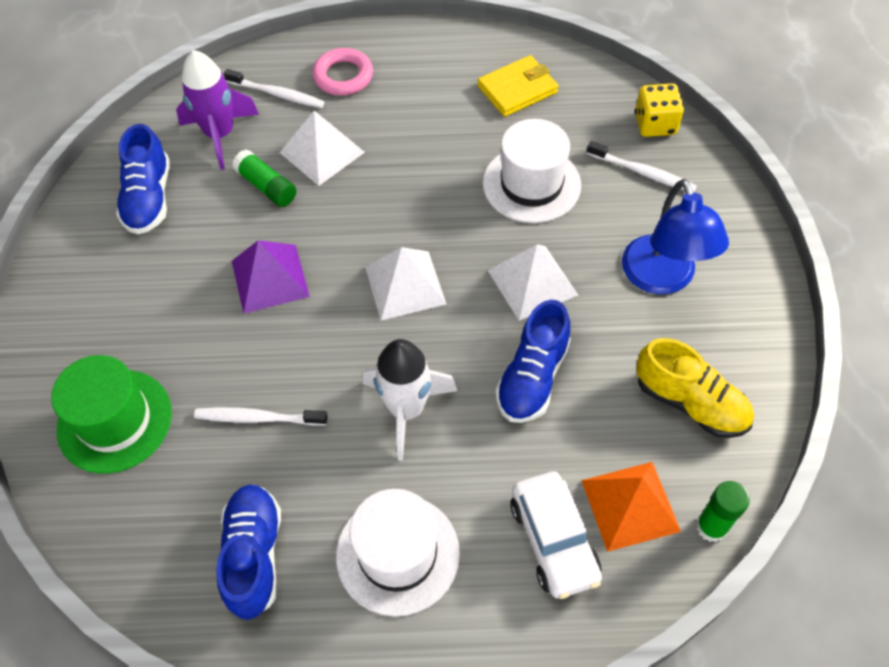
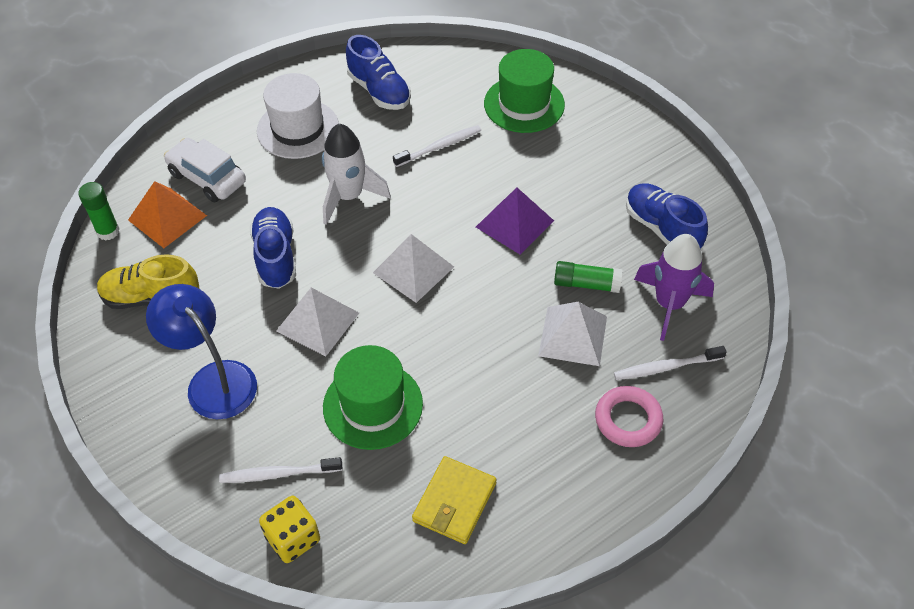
camera: 145 degrees right, 5 degrees down
(531, 184) = (373, 405): white hat -> green hat

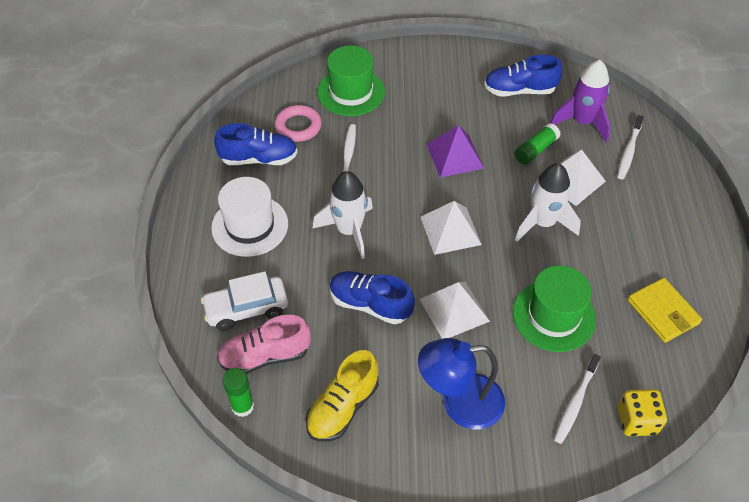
camera: 55 degrees left, 0 degrees up
(167, 217) = (265, 356): orange pyramid -> pink shoe
(488, 339) = (543, 223): none -> white rocket
(628, 419) = (656, 191): pink ring -> pink ring (298, 126)

